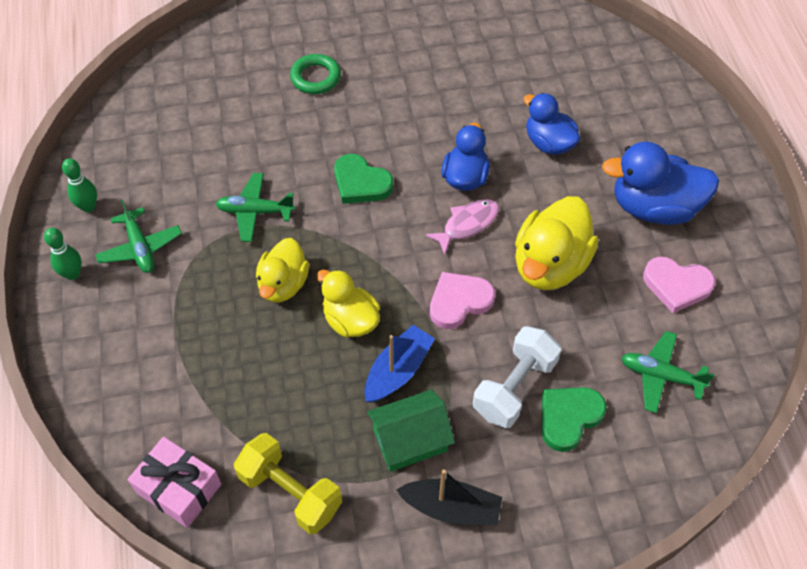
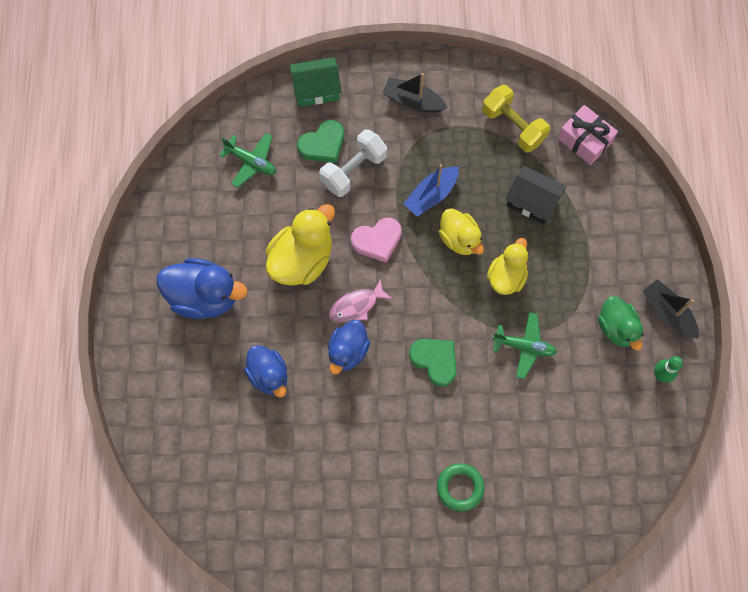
camera: 170 degrees left, 15 degrees up
(72, 274) = (668, 312): green bowling pin -> black boat
(140, 248) = (616, 328): green plane -> green duck
(255, 384) = (532, 201): none -> black house
(410, 440) = (431, 146): green house -> green house (316, 89)
(676, 285) = (213, 227): pink heart -> none

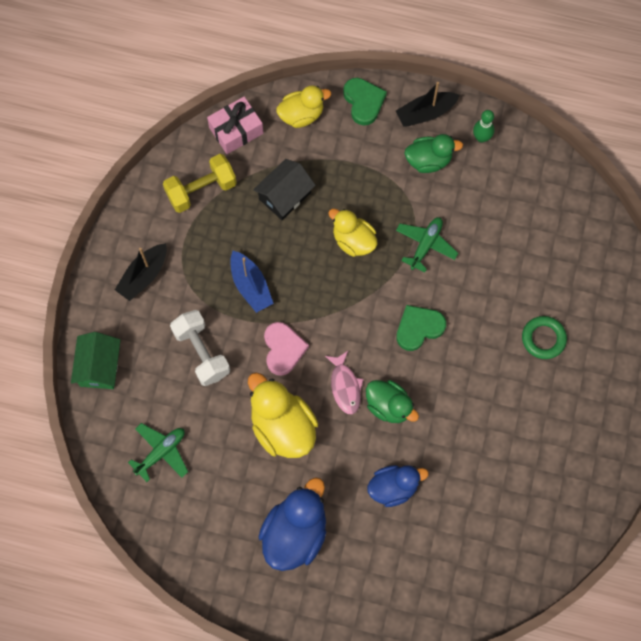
camera: 75 degrees left, 0 degrees up
(323, 144) = (163, 375): green heart -> green heart (363, 102)
(348, 351) = (389, 406): blue duck -> green duck
(459, 239) = (303, 272): yellow duck -> yellow duck (301, 115)

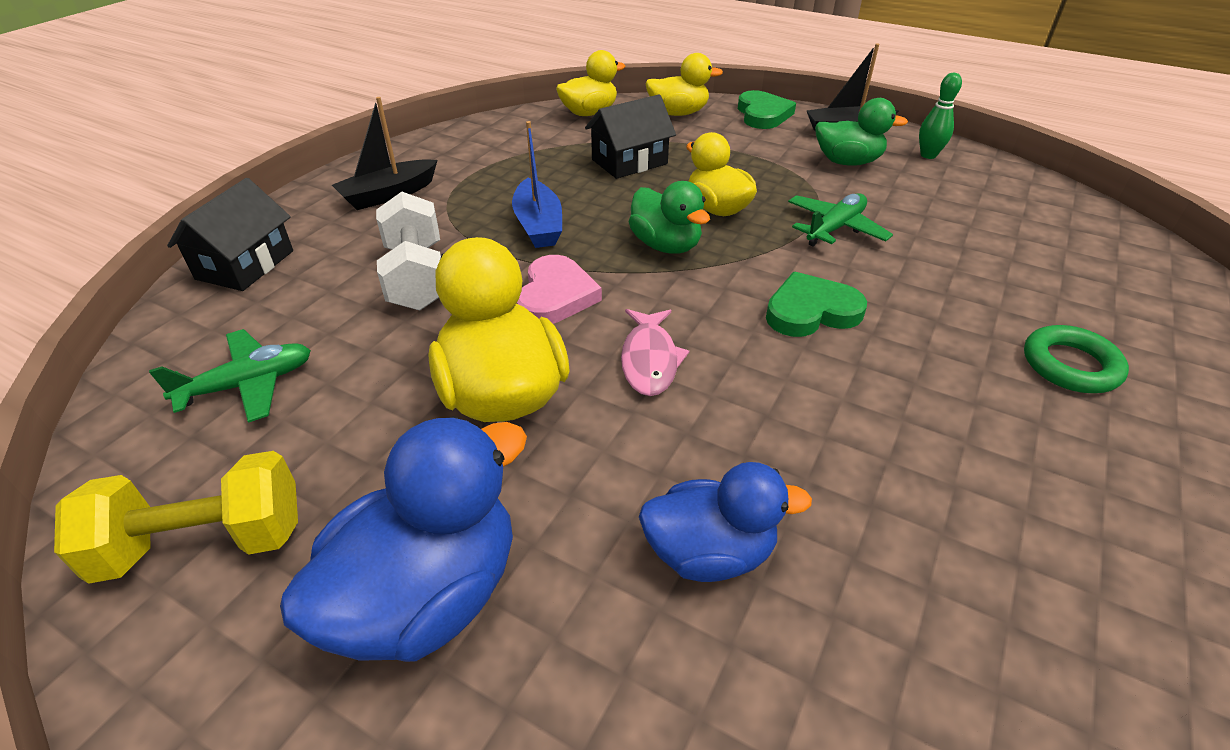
camera: 15 degrees right, 30 degrees down
(99, 367) = (245, 265): green house -> black house
(201, 190) = (518, 144): yellow dumbbell -> yellow dumbbell (204, 543)
(236, 130) = (589, 113): pink gift -> yellow duck
(389, 406) = (731, 404): green duck -> green duck (666, 245)

